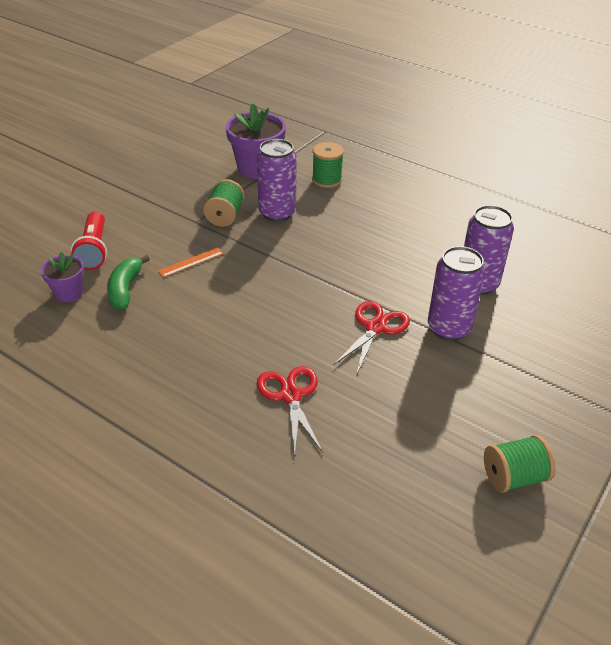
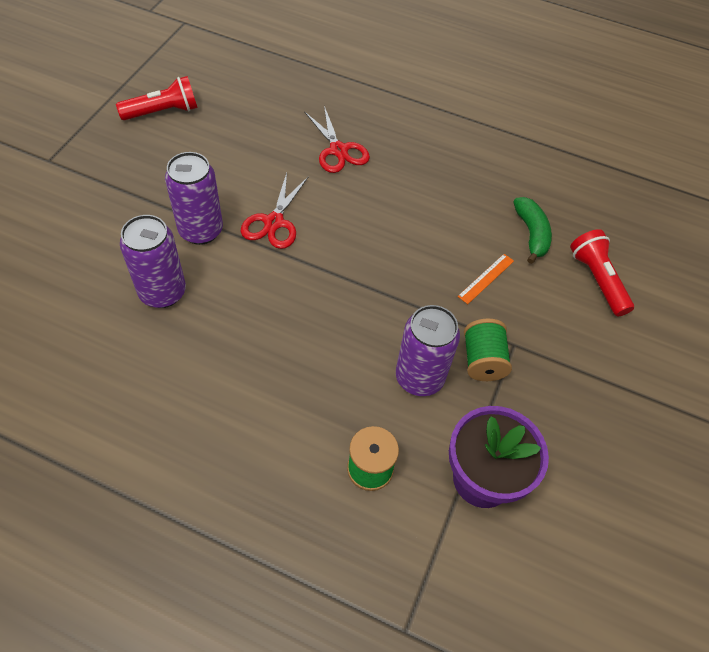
camera: 165 degrees right, 15 degrees up
(68, 293) = (581, 222): purple flower pot -> none
(513, 477) = (163, 112): green spool -> red flashlight

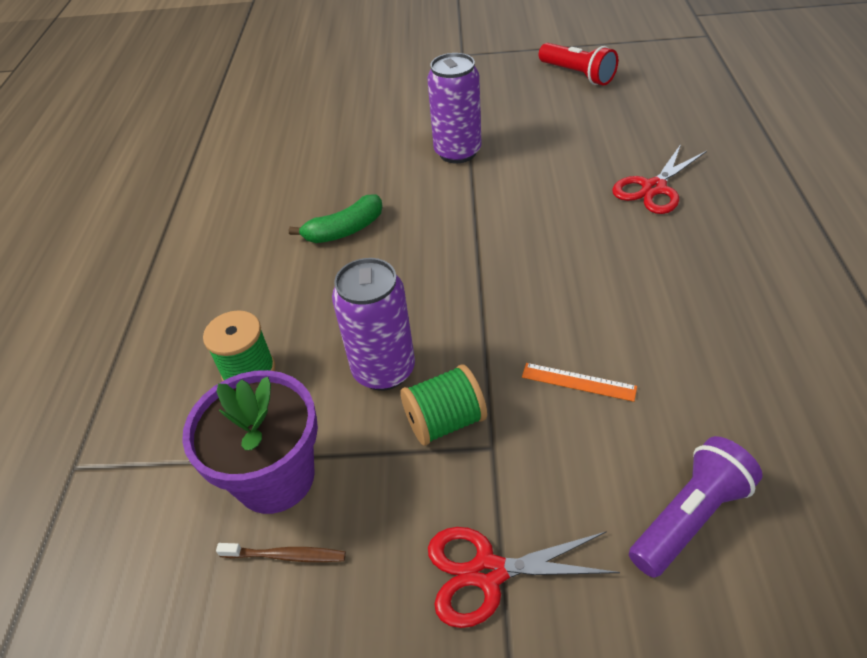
camera: 75 degrees right, 10 degrees down
(162, 292) = (372, 162): purple can -> none
(274, 222) = (508, 187): red scissors -> red scissors (487, 572)
(531, 234) = (703, 405): green banana -> green banana (345, 230)
(547, 490) = (285, 555): none -> brown toothbrush
(597, 280) = (689, 517): red flashlight -> purple flashlight

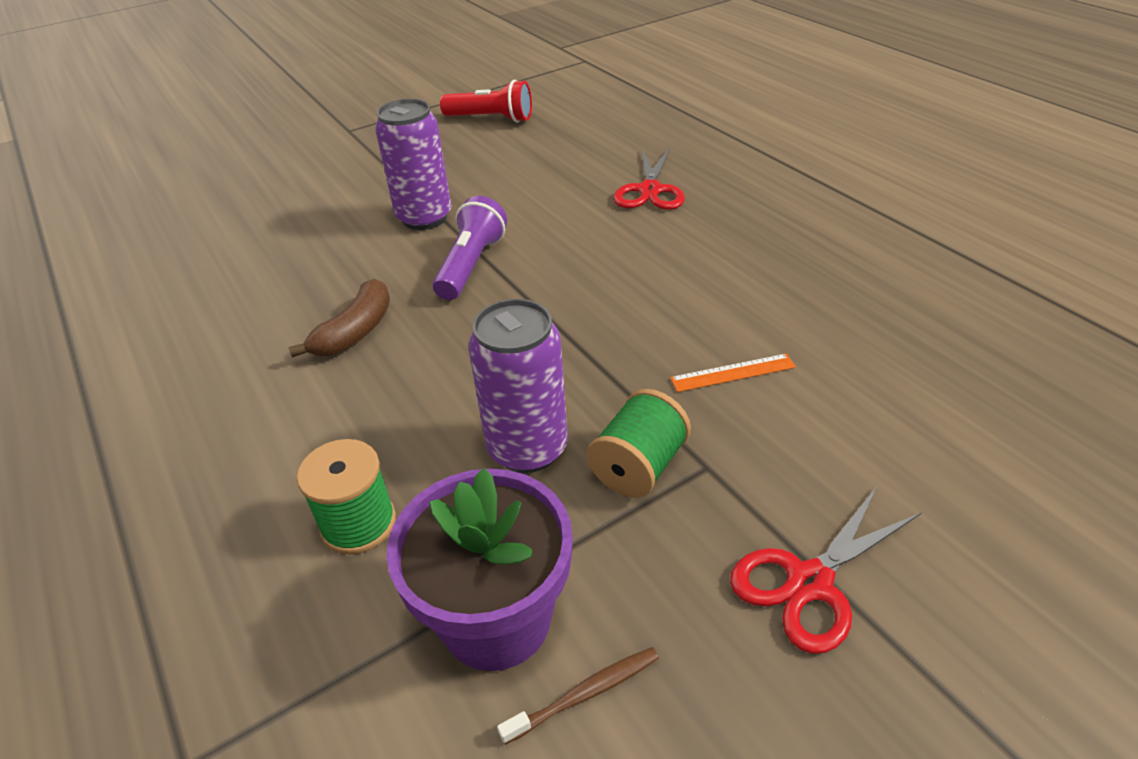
camera: 35 degrees left, 5 degrees down
(345, 230) = (355, 331): green banana -> brown banana
(689, 517) = (927, 439): purple flashlight -> purple flashlight (471, 265)

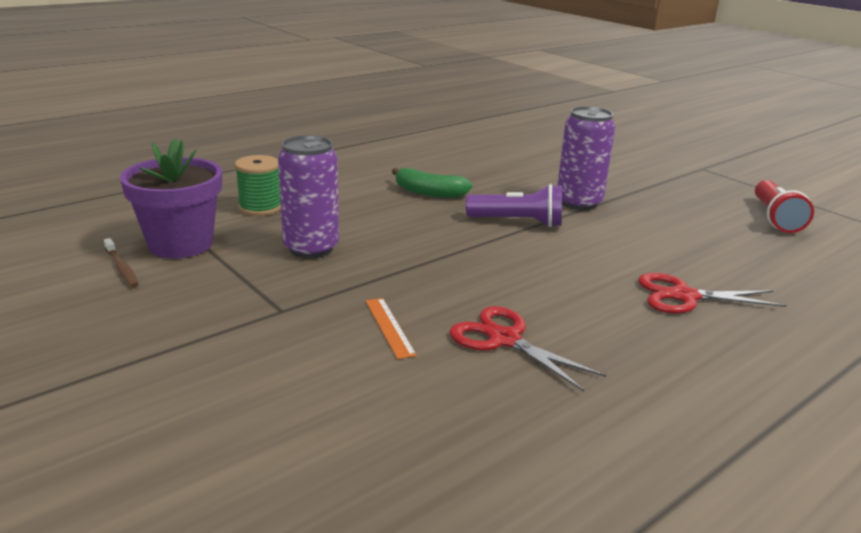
camera: 80 degrees right, 15 degrees down
(355, 331) = (429, 193): brown banana -> green banana
(638, 466) = (287, 285): green spool -> none
(809, 582) = (162, 343): red scissors -> red scissors (504, 339)

